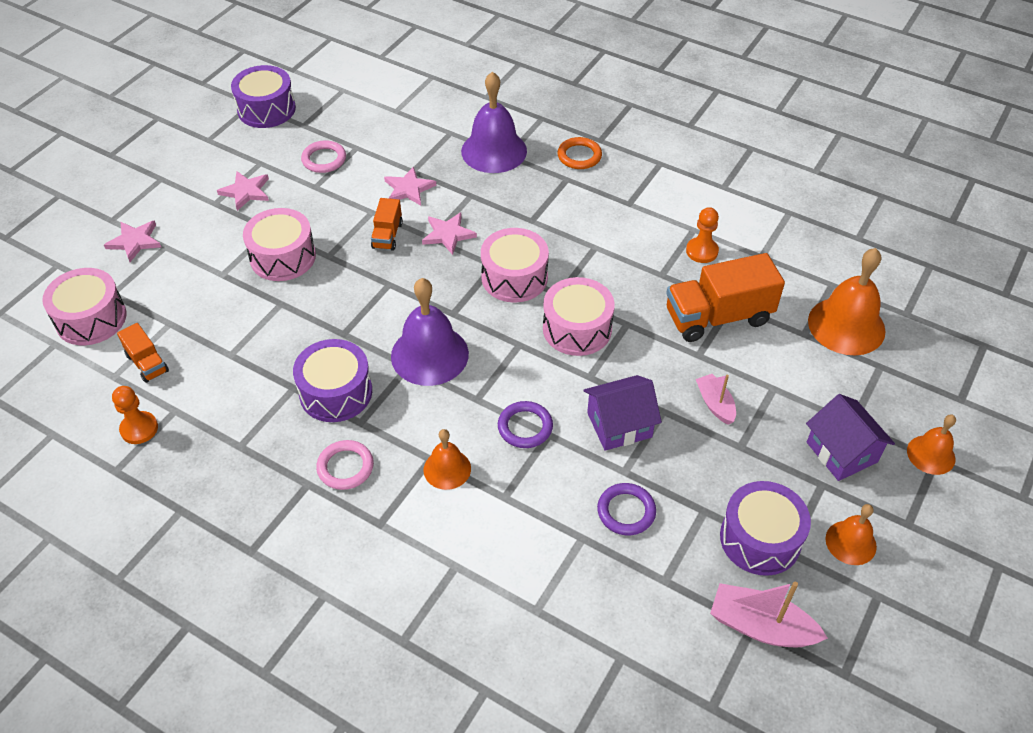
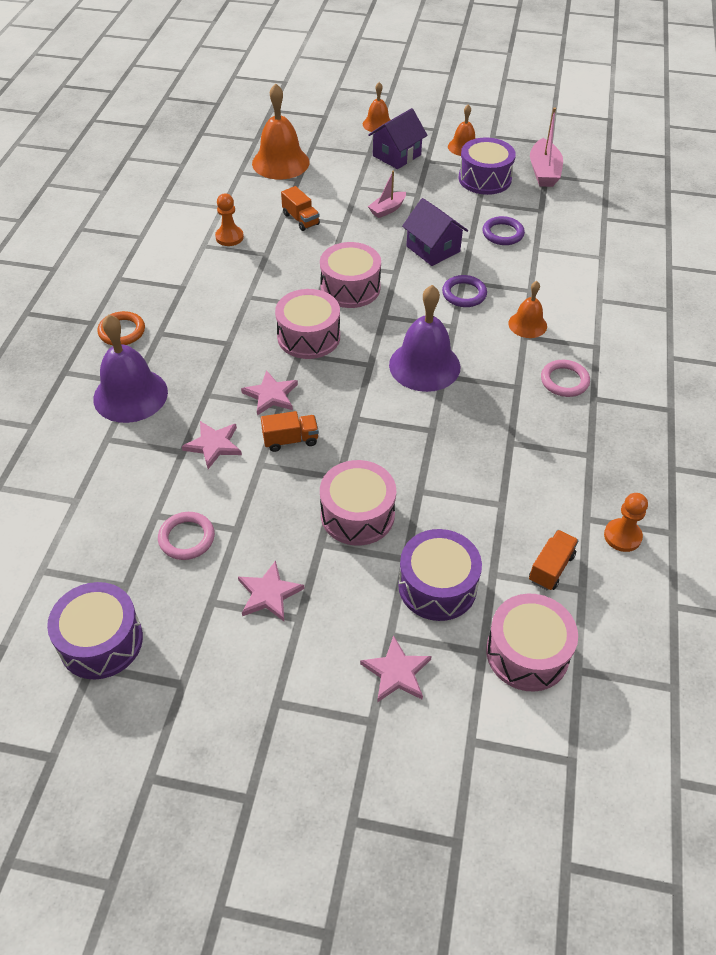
camera: 110 degrees left, 0 degrees up
(336, 392) = (498, 412): purple drum -> purple drum (437, 586)
(718, 317) = (301, 219): orange truck -> orange truck, size x0.51

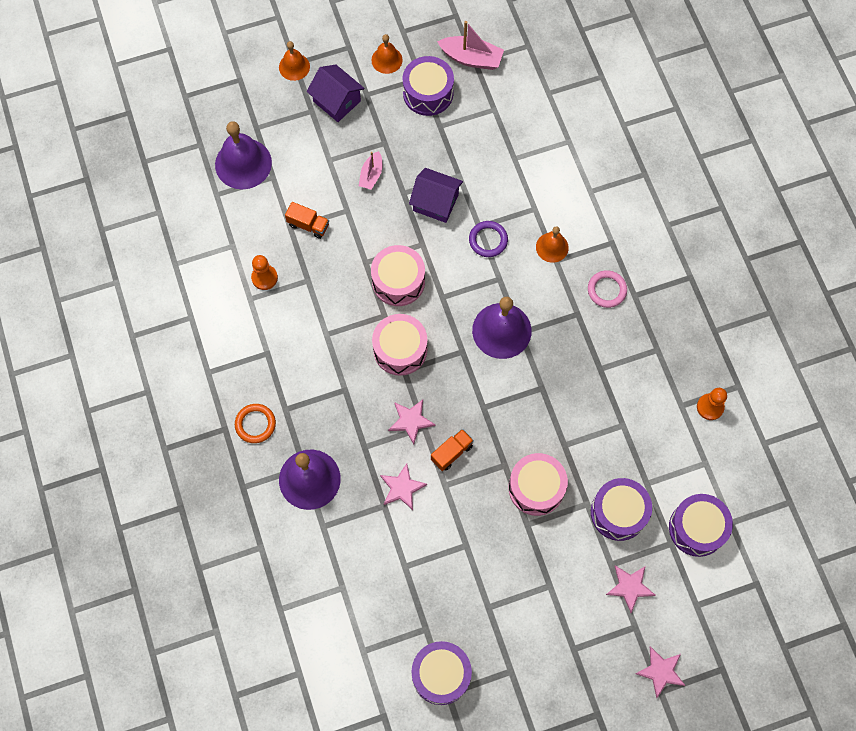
camera: 30 degrees left, 20 degrees up
(187, 538) = (439, 571): pink ring -> none
(269, 594) = (520, 580): pink star -> pink star (661, 671)
(280, 162) = (243, 163): orange bell -> purple bell
(396, 155) = (337, 101): purple house -> purple house turned 60 degrees counterclockwise
(502, 233) = (479, 154): purple ring -> none
(527, 653) = (697, 528): pink drum -> purple drum
(544, 172) = (471, 58): pink boat -> pink boat turned 45 degrees counterclockwise
(551, 568) = (679, 458): orange truck -> none

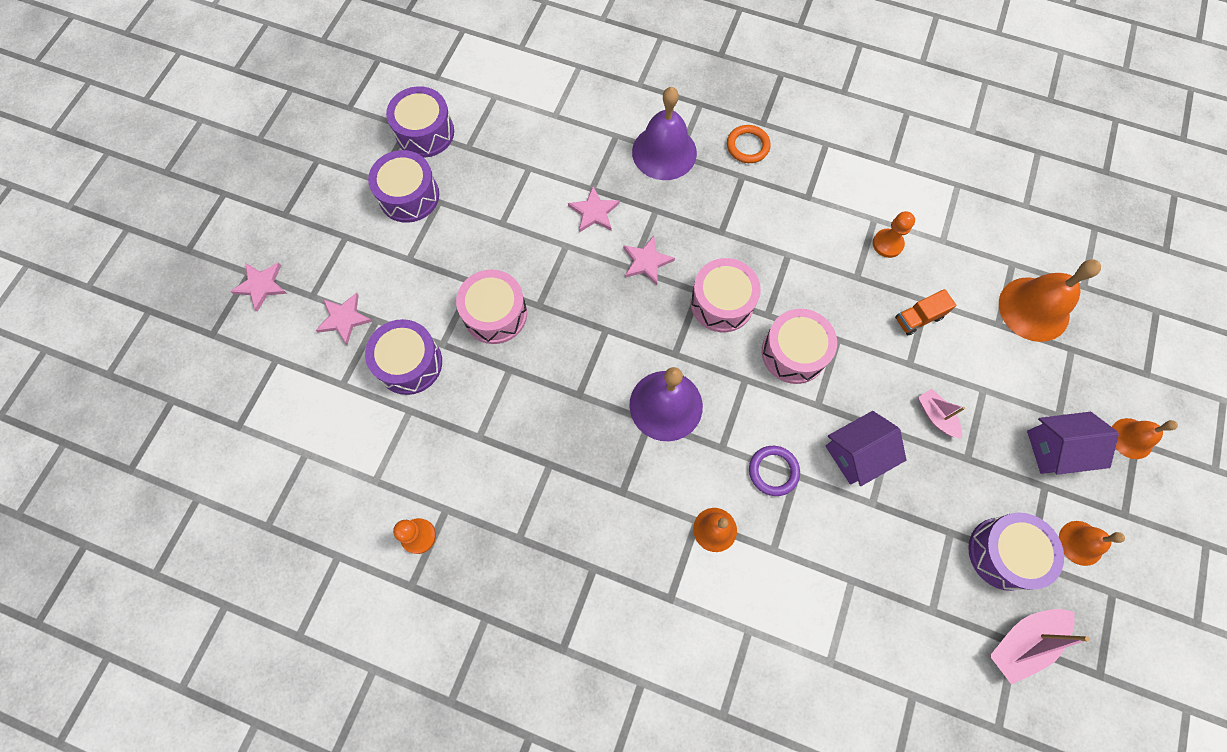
camera: 130 degrees right, 0 degrees up
(243, 163) = (1034, 309): purple bell -> orange bell
(451, 452) = (588, 272): orange truck -> none
(606, 290) = (622, 544): pink ring -> none
(697, 528) = (331, 418): purple drum -> purple drum (409, 196)

